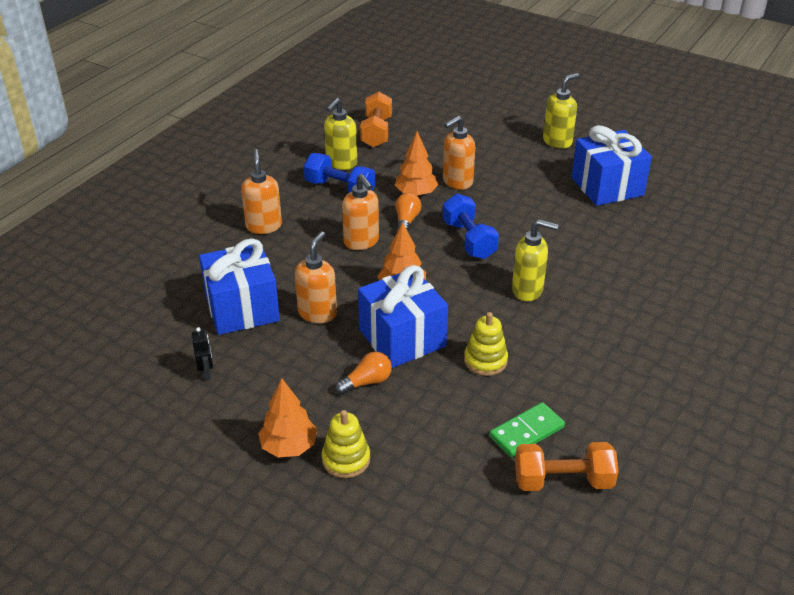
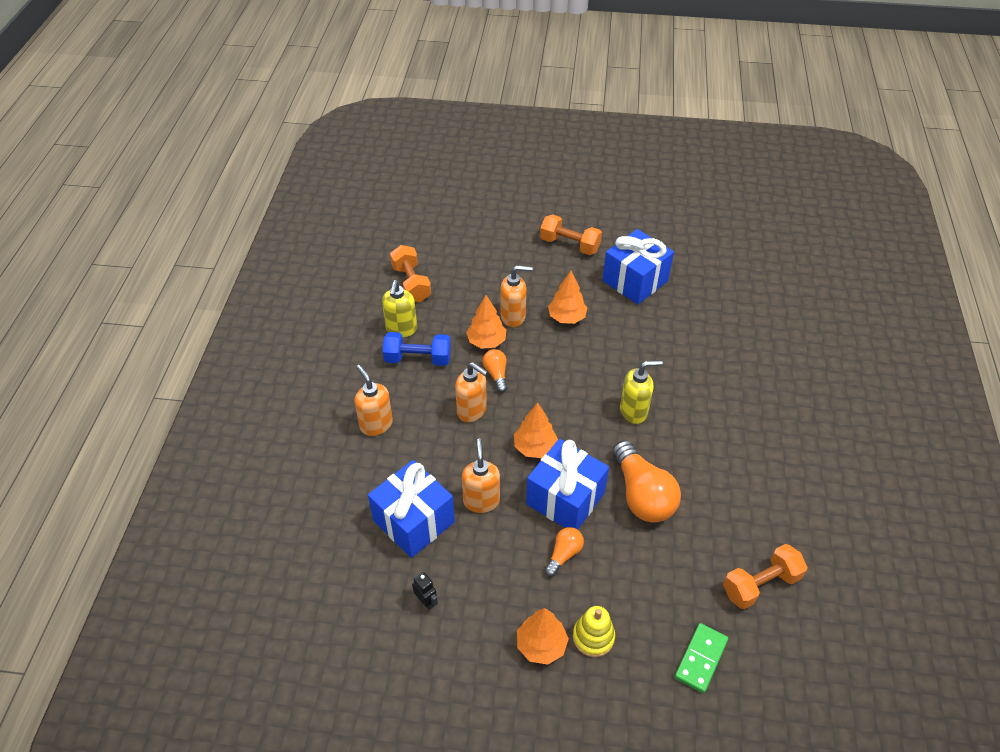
camera: 25 degrees left, 10 degrees up
(457, 182) = (513, 317): orange soap dispenser -> orange soap dispenser turned 120 degrees counterclockwise
(469, 240) = (559, 376): blue dumbbell -> none
(485, 360) = (642, 495): yellow stacking toy -> orange light bulb
(511, 196) = (566, 317): none -> orange tree
(526, 432) = (710, 551): green domino -> green domino (700, 658)
(557, 141) = (569, 245): yellow soap dispenser -> orange dumbbell

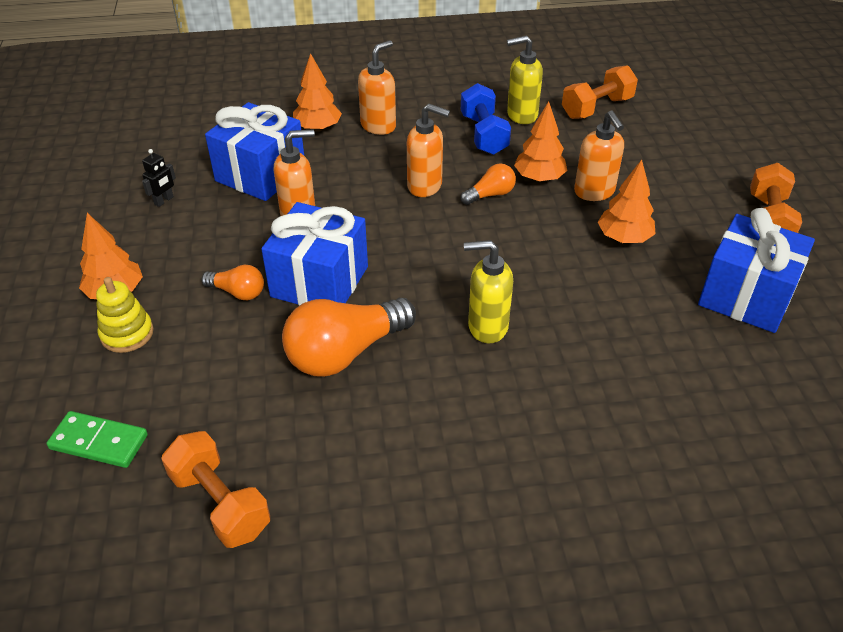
camera: 75 degrees right, 5 degrees down
(472, 411) = (425, 186): orange soap dispenser -> orange soap dispenser turned 90 degrees counterclockwise
(535, 447) = (389, 244): orange tree -> orange tree (318, 128)
(634, 411) = (487, 327): yellow soap dispenser -> yellow soap dispenser turned 120 degrees clockwise

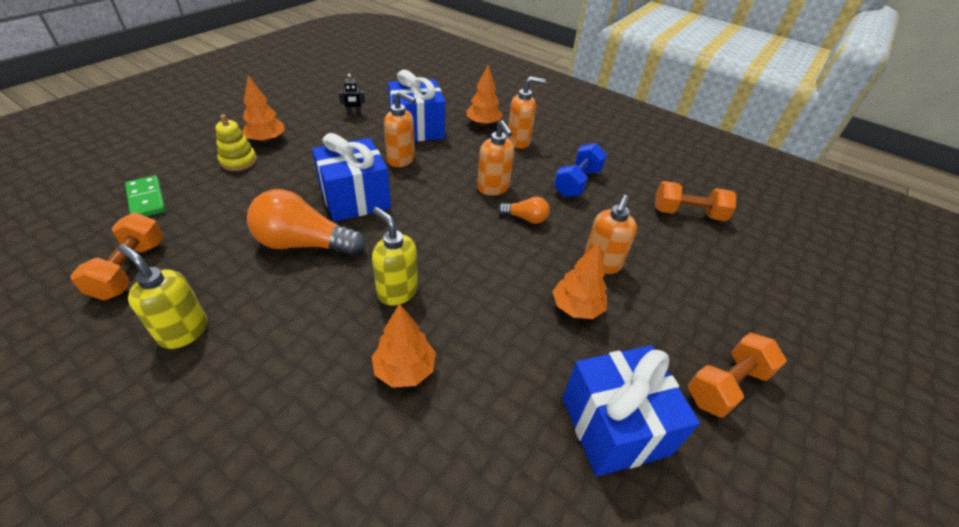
camera: 40 degrees right, 0 degrees up
(238, 292) = (311, 176): orange light bulb -> none
(521, 115) = (621, 186): yellow soap dispenser -> yellow soap dispenser (183, 331)
(539, 178) = (574, 229): orange tree -> orange tree (405, 369)

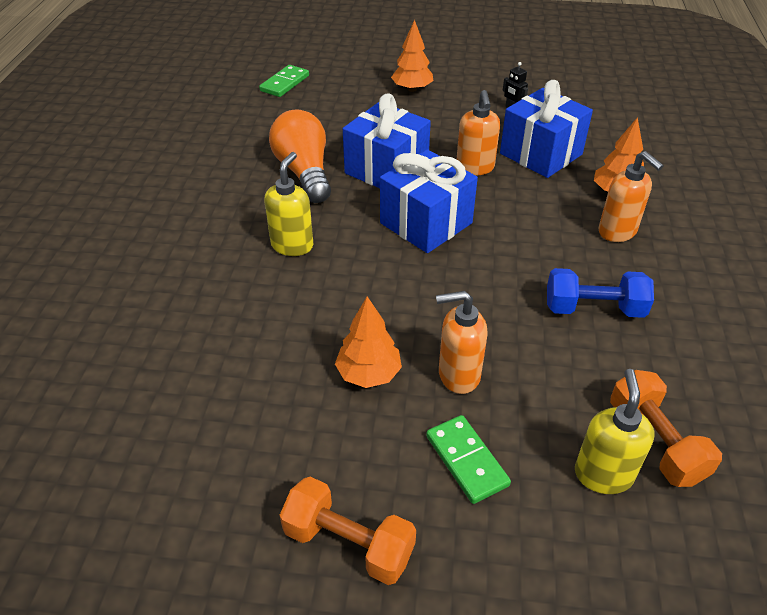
camera: 65 degrees right, 0 degrees up
(130, 269) = (214, 117): orange dumbbell -> none
(183, 331) = (178, 167): yellow soap dispenser -> yellow soap dispenser (603, 474)
(238, 161) = (369, 92): yellow stacking toy -> none
(405, 369) = (212, 286): orange tree -> none
(493, 188) = (501, 246): orange soap dispenser -> none
(525, 218) = (475, 288): orange light bulb -> none
(614, 426) = (233, 448): blue gift -> blue gift (426, 223)
(675, 293) = (467, 460): none -> green domino

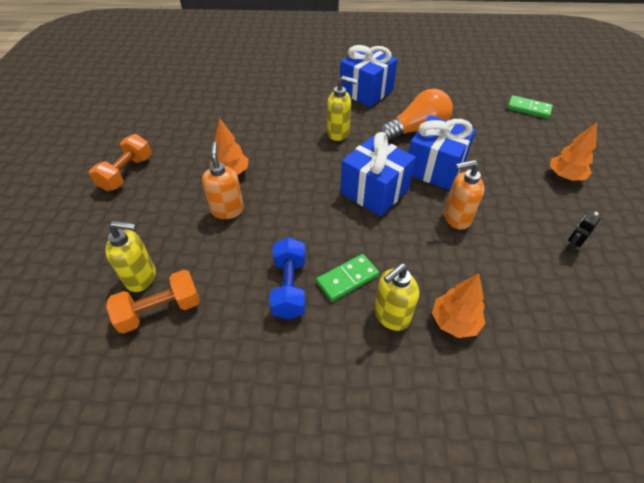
camera: 85 degrees right, 5 degrees up
(467, 460) = (164, 214): green domino -> green domino (347, 279)
(540, 154) = (498, 265): blue gift -> blue gift (366, 91)
(617, 232) = (391, 316): orange soap dispenser -> yellow soap dispenser

